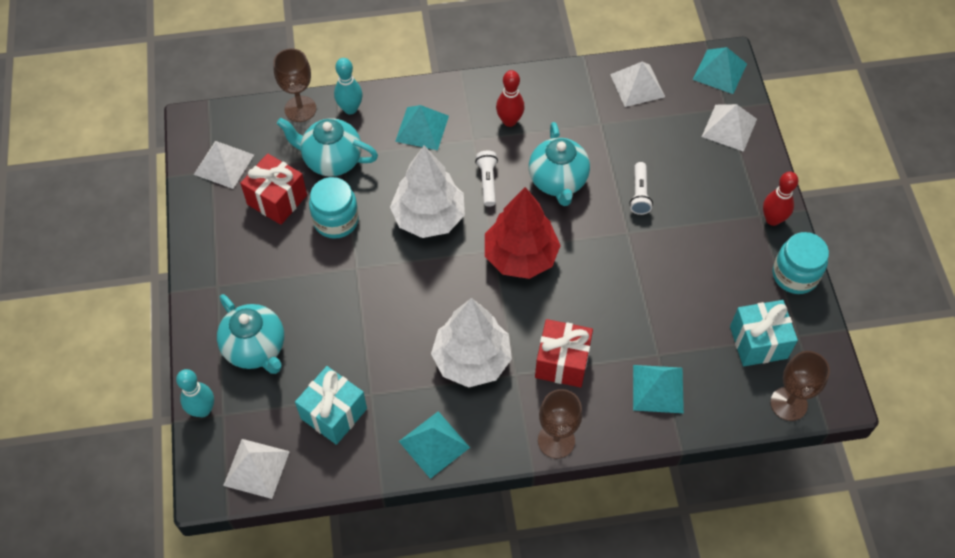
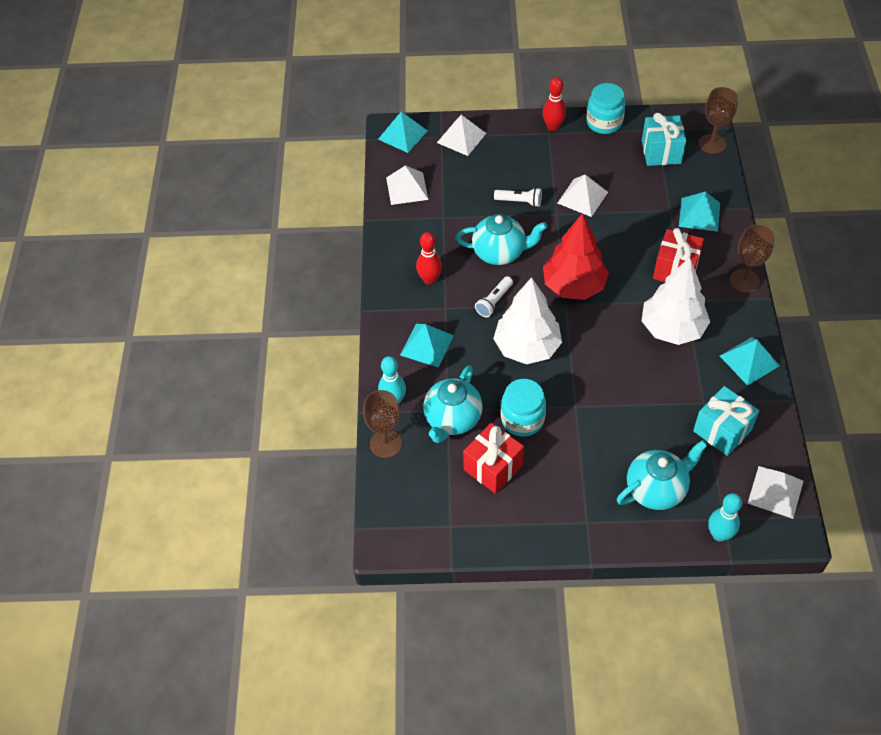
camera: 80 degrees left, 5 degrees down
(224, 164) = (444, 514): white pyramid -> white pyramid (582, 197)
(487, 182) = (494, 301): white flashlight -> white flashlight turned 60 degrees counterclockwise

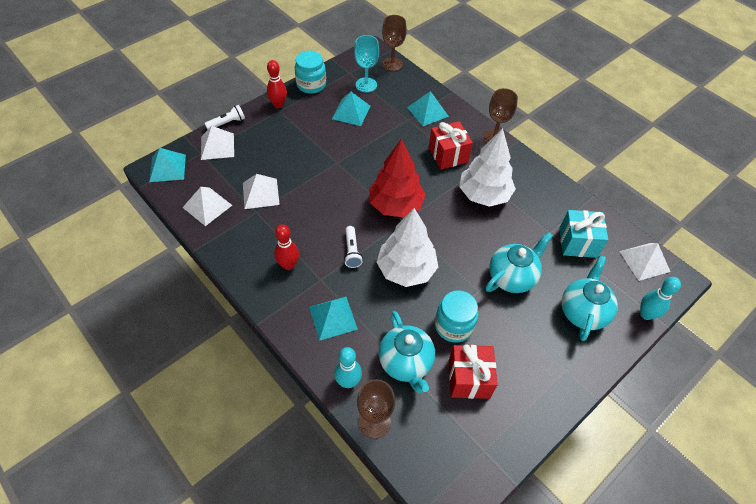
camera: 45 degrees left, 0 degrees up
(500, 253) = (323, 213): turquoise teapot -> turquoise teapot (512, 277)
(519, 201) = (303, 168): white flashlight -> white flashlight (227, 123)
(582, 197) = (343, 141): white pyramid -> white pyramid (260, 193)
(661, 152) = (366, 85): turquoise gift -> turquoise goblet
(749, 360) = (546, 186): turquoise pyramid -> turquoise pyramid (351, 112)

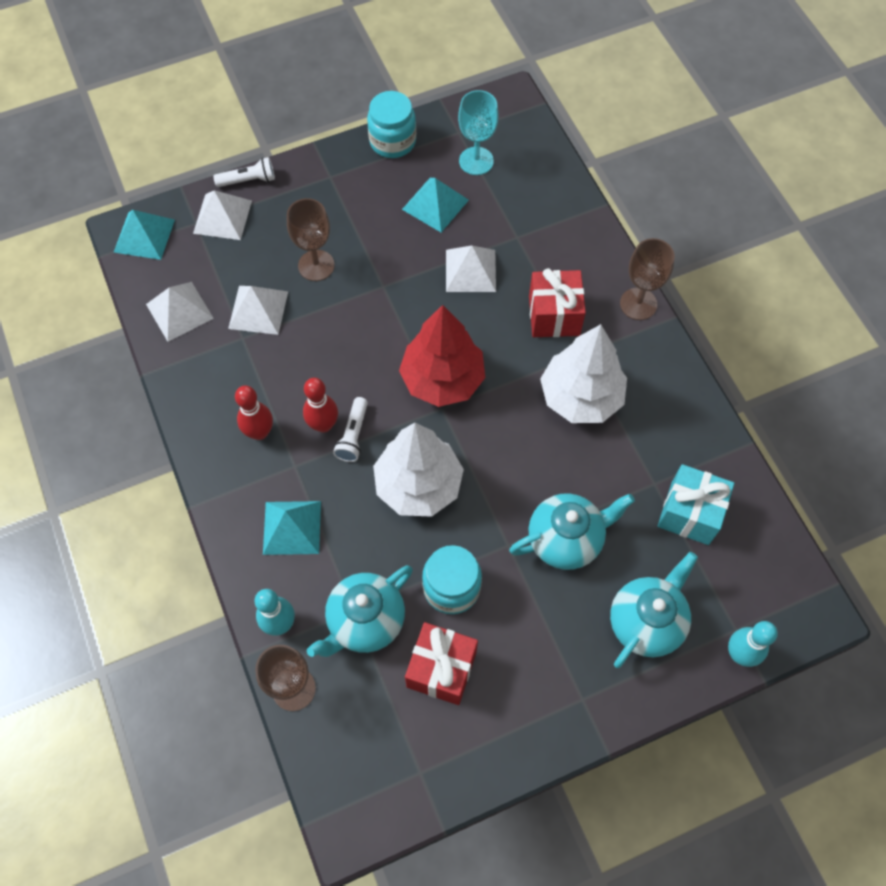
camera: 20 degrees right, 10 degrees up
(278, 105) = (332, 166): red bowling pin -> red bowling pin (323, 425)
(392, 64) = (531, 132): brown goblet -> brown goblet (316, 265)
(406, 363) = (365, 621): turquoise teapot -> turquoise teapot turned 45 degrees clockwise
(427, 111) = (553, 231): turquoise pyramid -> none
(644, 261) = (779, 571): white pyramid -> white pyramid (470, 270)

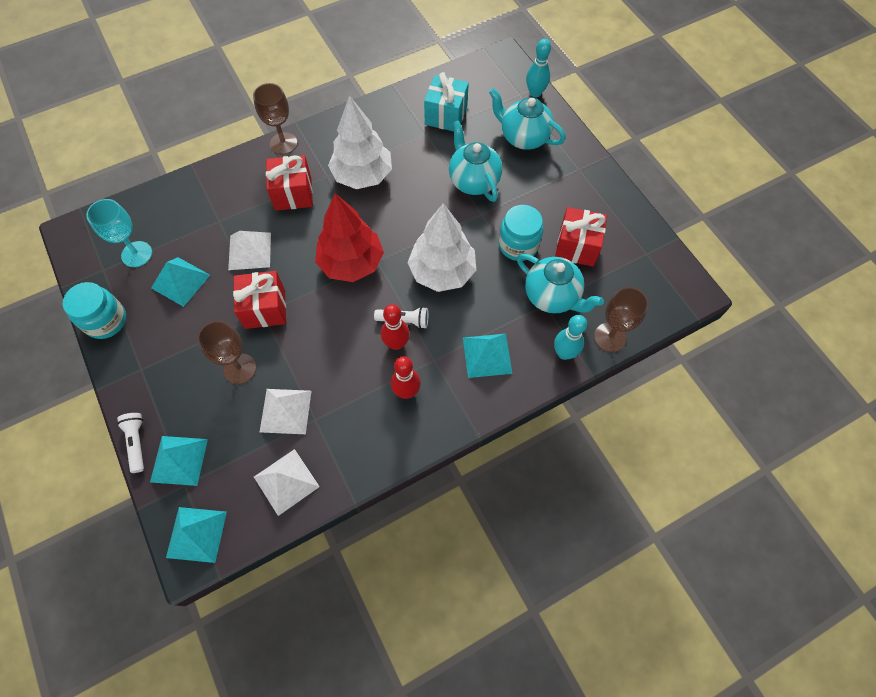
camera: 95 degrees left, 0 degrees up
(222, 217) = (179, 460): white pyramid -> turquoise pyramid
(389, 288) = (265, 309): none -> red gift

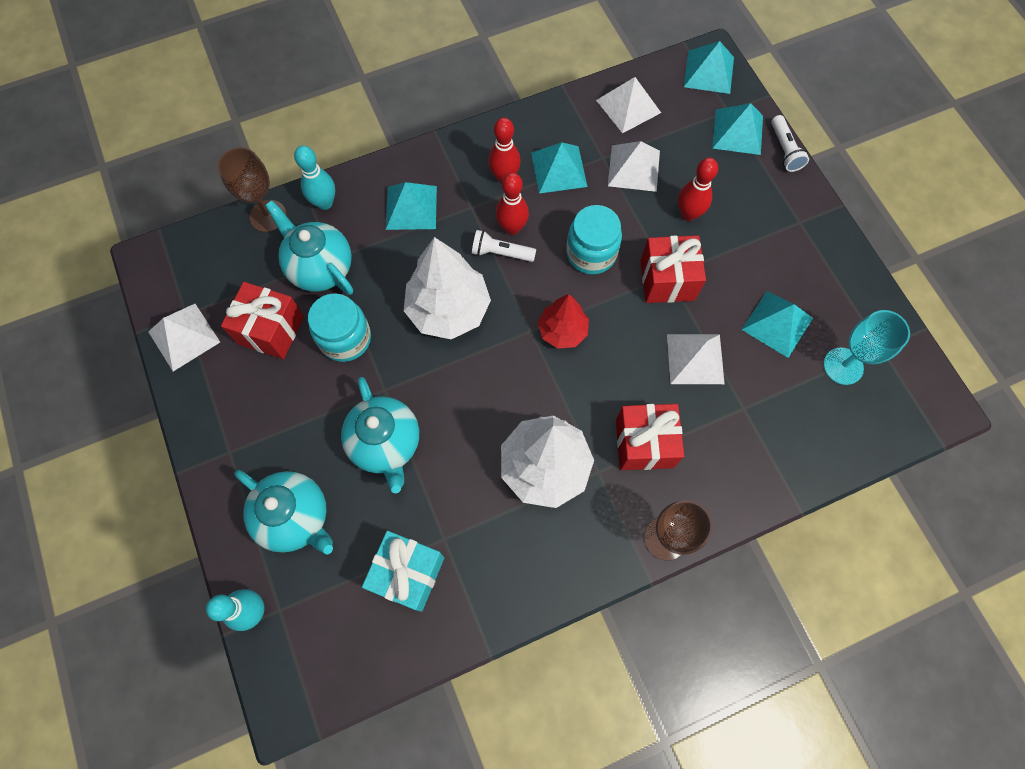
camera: 175 degrees left, 5 degrees up
(106, 321) = (856, 280): turquoise jar -> turquoise jar (591, 253)
(239, 368) = (688, 214): brown goblet -> red bowling pin
(351, 263) = (562, 331): red tree -> red tree, size x0.59
(356, 403) = (559, 169): none -> turquoise pyramid
(641, 237) = (184, 336): none -> white pyramid

